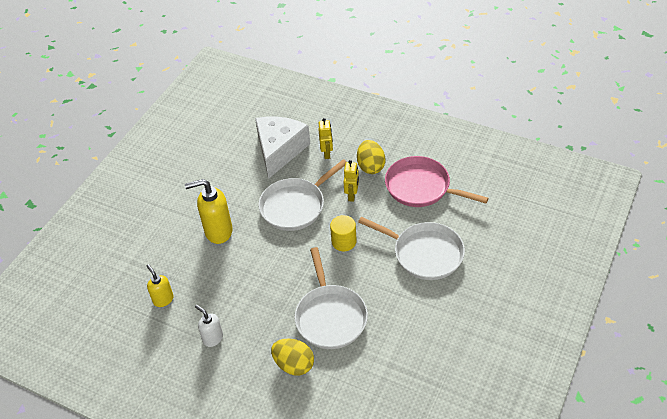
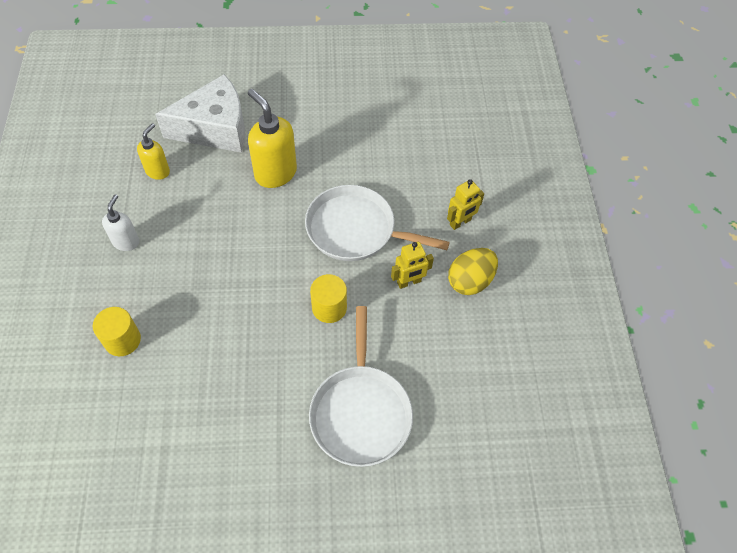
camera: 55 degrees right, 10 degrees up
(279, 150) = (432, 172): white cheese -> white cheese (215, 128)
(294, 365) = (122, 340): yellow egg -> yellow cylinder
(330, 317) = (207, 346): white pan -> none
(421, 187) = (472, 357): pink pan -> none

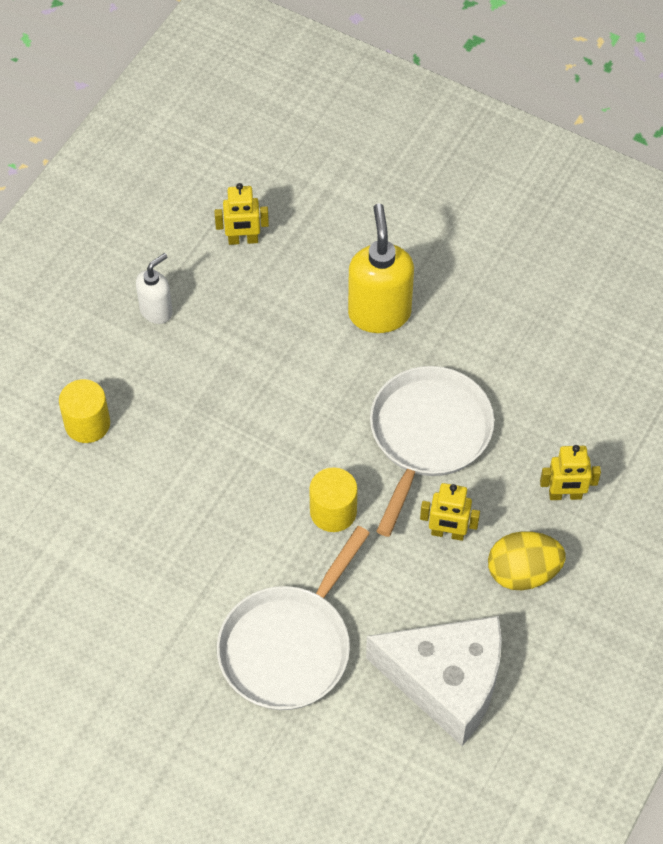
camera: 35 degrees right, 0 degrees up
(158, 171) = (243, 240): yellow soap dispenser -> yellow robot
(215, 128) = (344, 216): white cheese -> white cheese (446, 682)
(355, 229) = (428, 435): white pan -> white pan turned 60 degrees clockwise

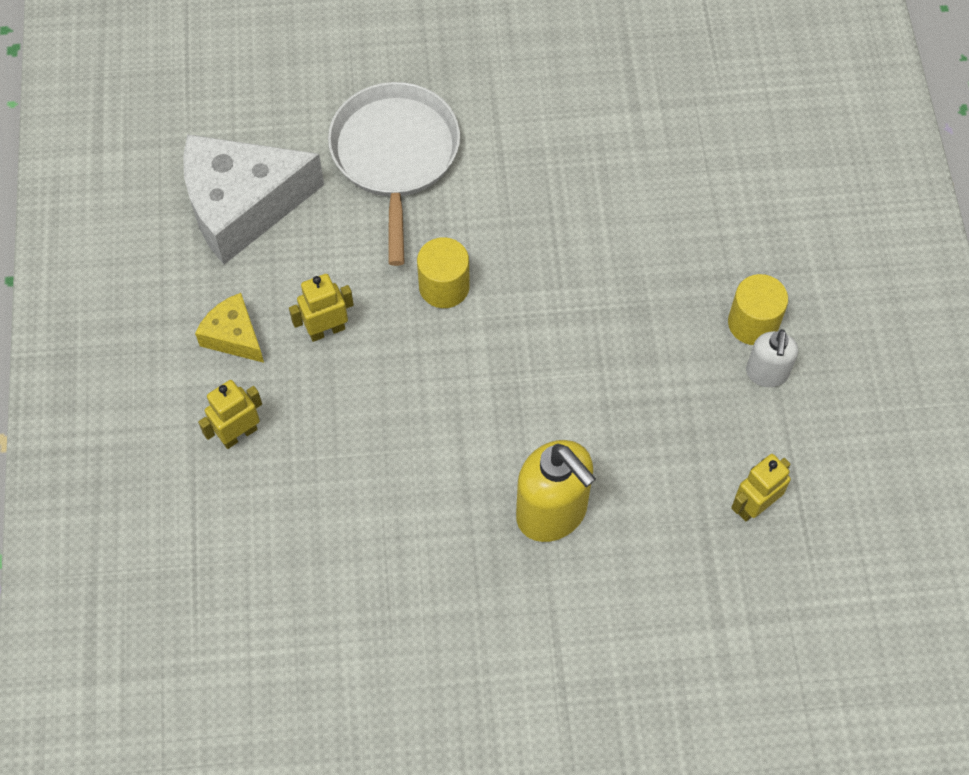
camera: 145 degrees right, 5 degrees up
(87, 424) = (726, 229): yellow cylinder -> yellow cylinder (753, 323)
(428, 435) = (410, 412): white pan -> none
(523, 573) = (234, 336): yellow egg -> yellow cheese

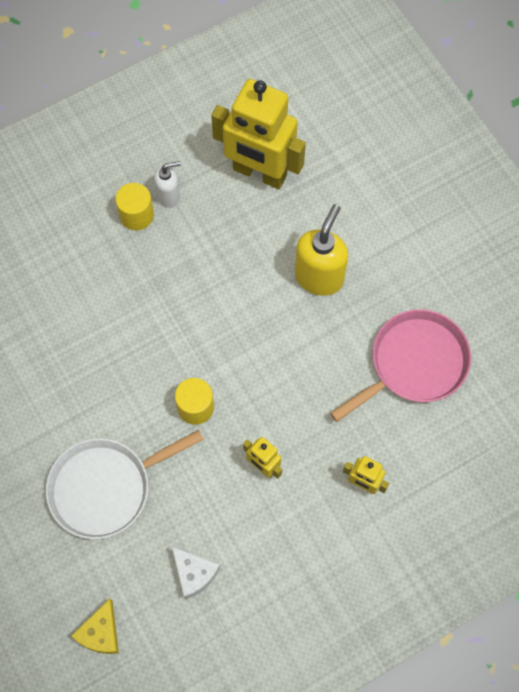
camera: 115 degrees left, 5 degrees up
(234, 336) = (296, 525): yellow cheese -> yellow cheese (101, 633)
(242, 206) = (194, 574): white cheese -> white cheese, size x0.49
(363, 576) = (414, 363): none -> pink pan
(754, 505) = (259, 173): yellow robot -> yellow robot, size x2.23

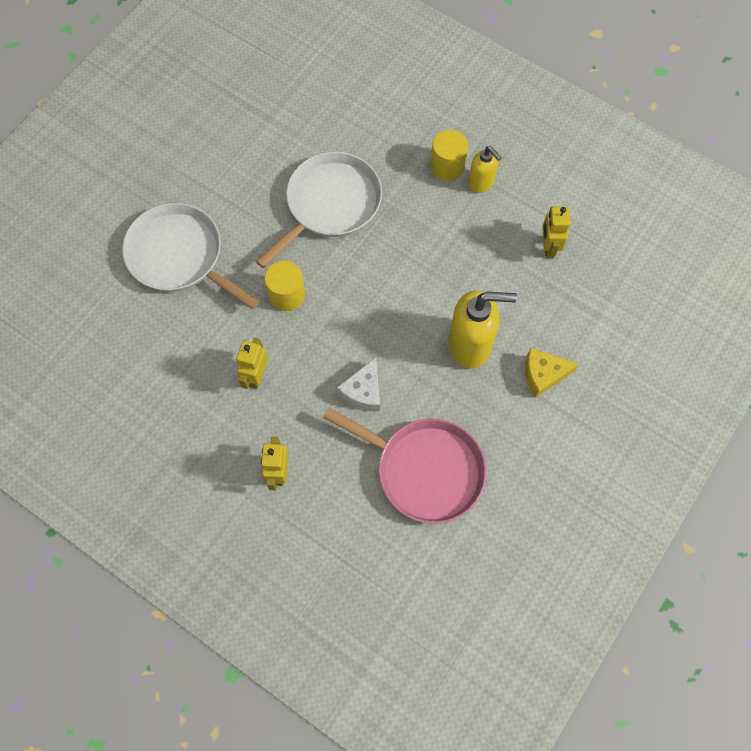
camera: 65 degrees right, 0 degrees up
(101, 633) = (51, 310): yellow cheese -> yellow cheese (543, 375)
(122, 331) = (330, 204): none -> white pan
(169, 196) = (481, 183): white soap dispenser -> yellow soap dispenser
(194, 574) = (132, 361): white cheese -> white cheese (363, 391)
(259, 173) = (548, 247): yellow robot -> yellow robot, size x0.45

